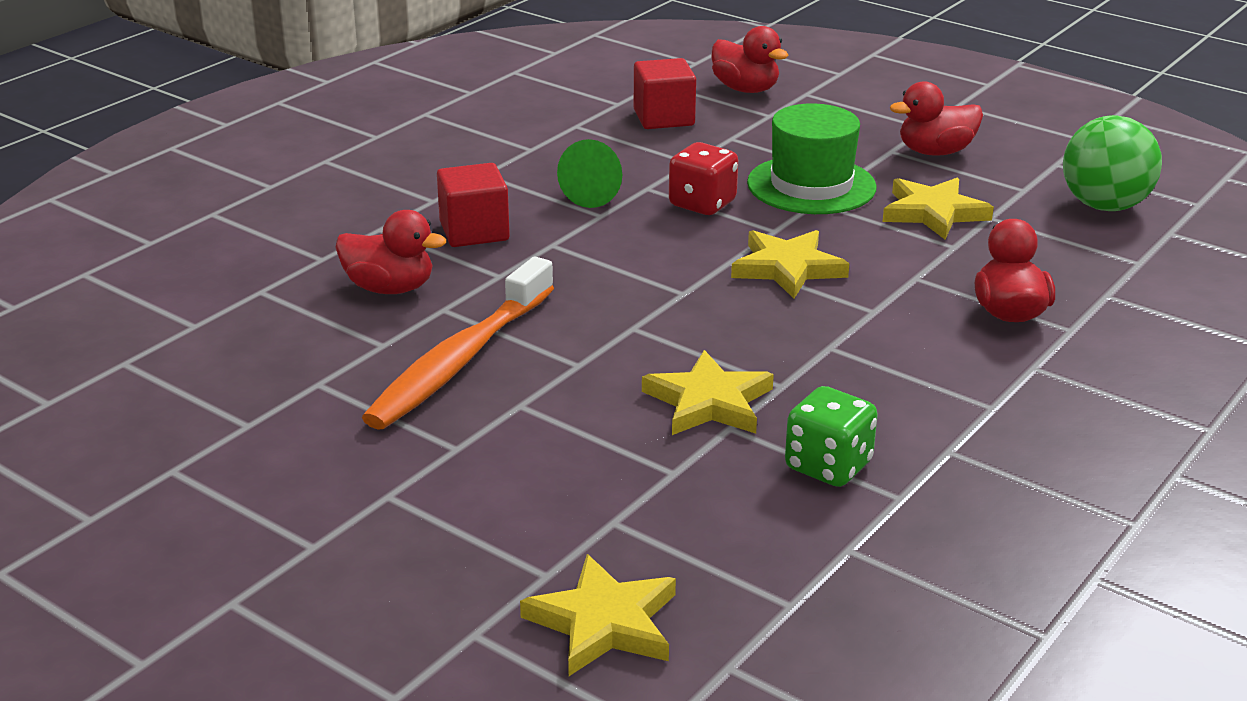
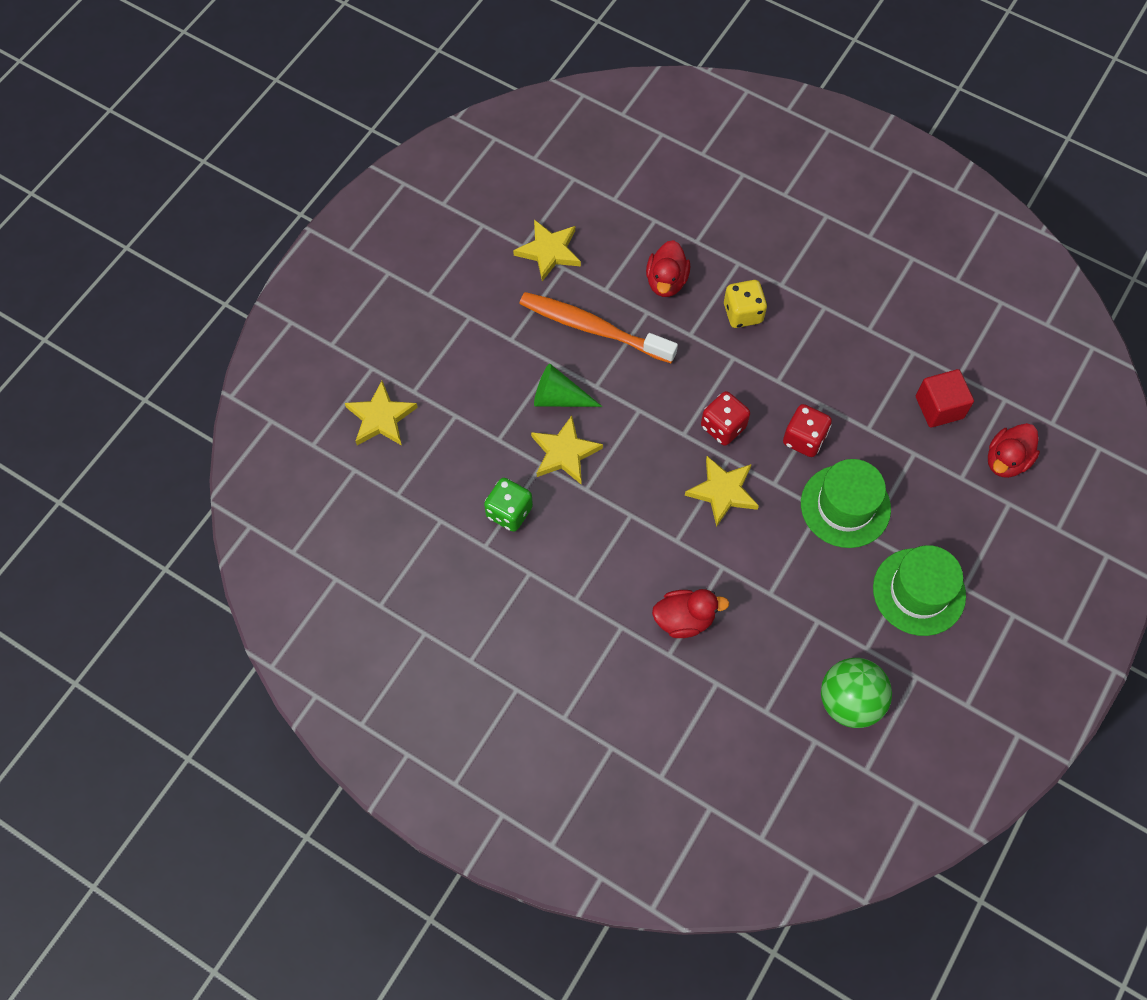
camera: 85 degrees right, 35 degrees up
(474, 231) = (743, 313): red cube -> yellow dice
(597, 191) = (810, 375): green cone -> green cone (559, 398)
(674, 260) = (723, 427): none -> red dice
(933, 213) = (817, 584): yellow star -> yellow star (549, 251)
(935, 152) = (919, 591): red duck -> green hat

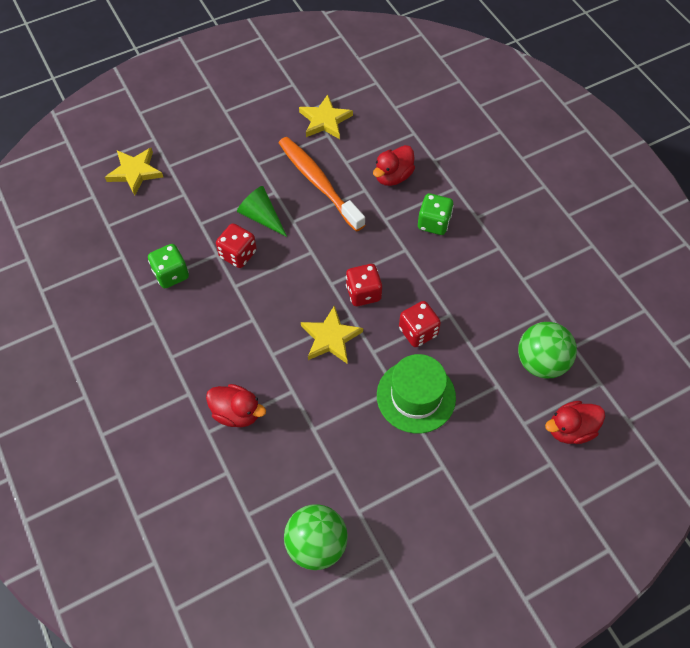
camera: 30 degrees right, 5 degrees down
(564, 453) = (238, 254): yellow star -> red dice
(743, 313) = (433, 223): yellow dice -> green dice
(919, 591) = (430, 491): green hat -> none
(939, 407) = (541, 362): red cube -> green ball

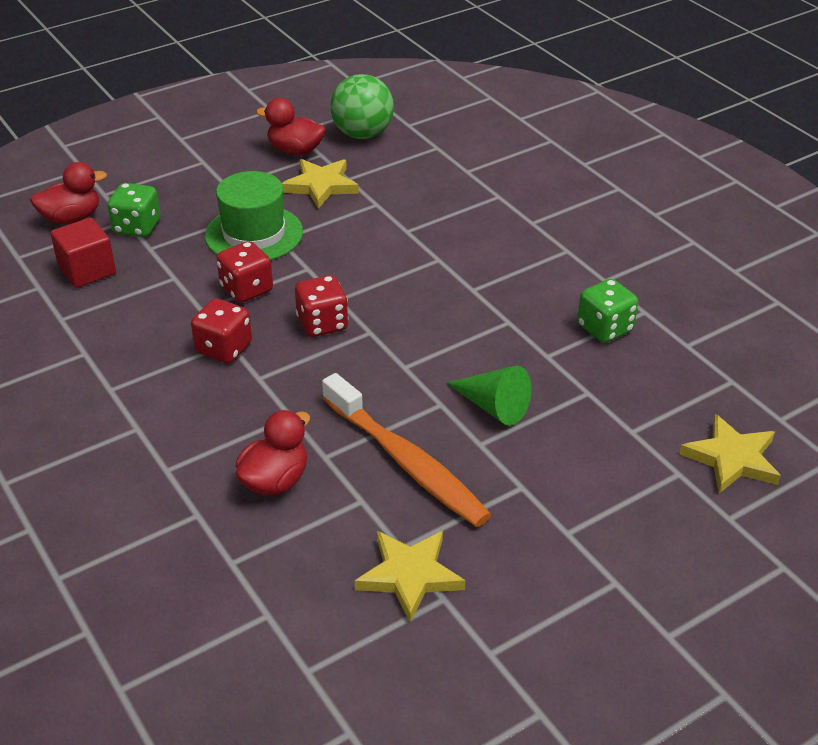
camera: 175 degrees right, 20 degrees down
(237, 413) = (469, 210): red duck -> red duck (295, 151)
(238, 254) = (515, 357): red dice -> red dice (224, 348)
(330, 338) = (364, 277): yellow star -> yellow star (321, 186)
(433, 223) = (210, 415): green dice -> green dice (137, 227)
(541, 362) = (87, 270): green ball -> red cube

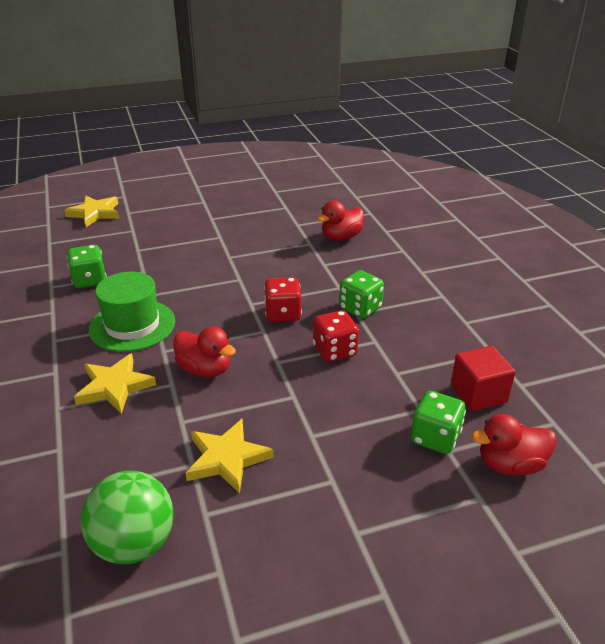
camera: 165 degrees left, 5 degrees down
(224, 348) = (360, 308): red dice -> green dice
(254, 234) = (316, 406): green hat -> green hat (132, 325)
(295, 151) = (234, 528): red duck -> red duck (205, 369)
(406, 462) = (265, 235): orange toothbrush -> none
(409, 576) = (286, 198): yellow star -> yellow star (115, 386)
(493, 406) = (199, 251): green cone -> none

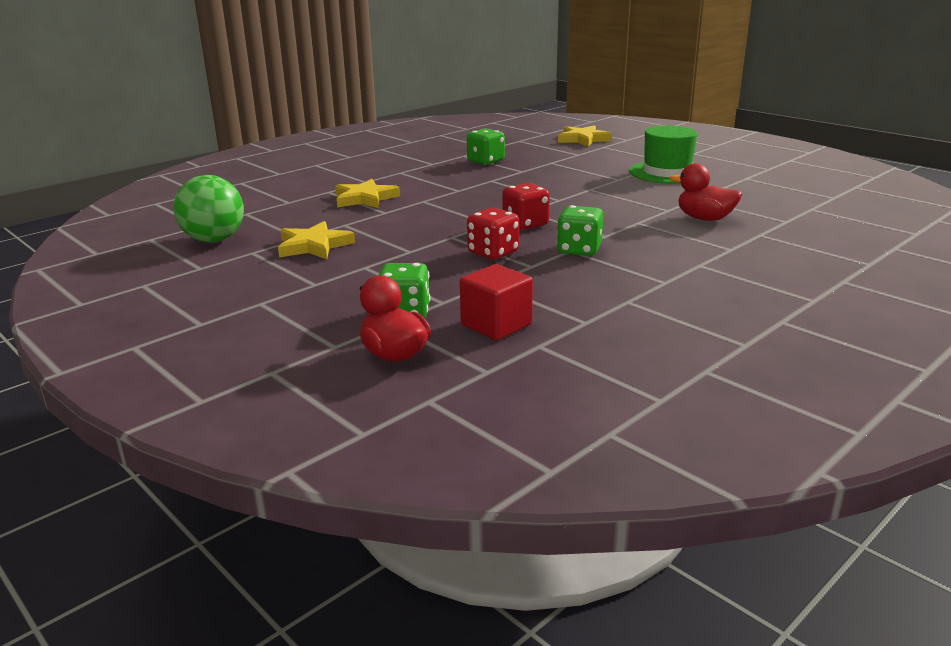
camera: 65 degrees right, 10 degrees down
(132, 325) = (443, 185): green hat -> green hat (667, 172)
(205, 369) = (413, 217): red duck -> none

